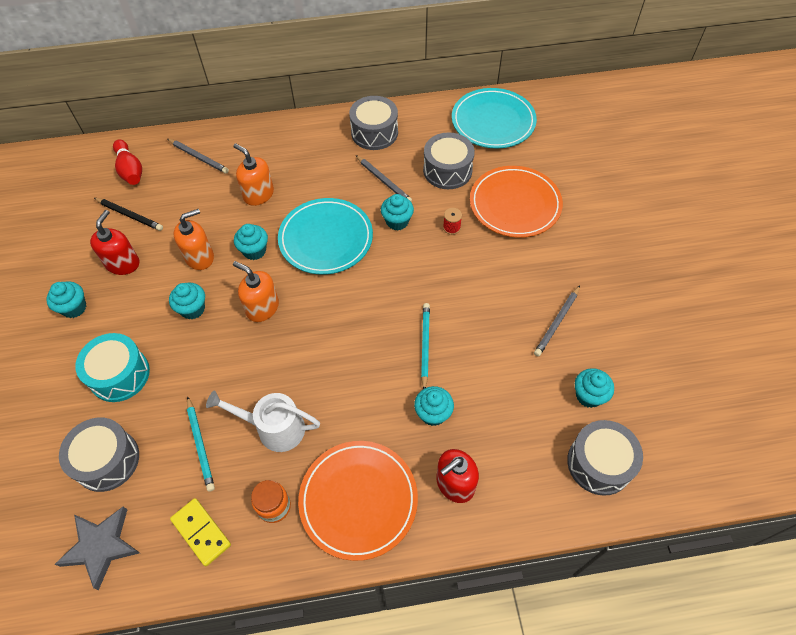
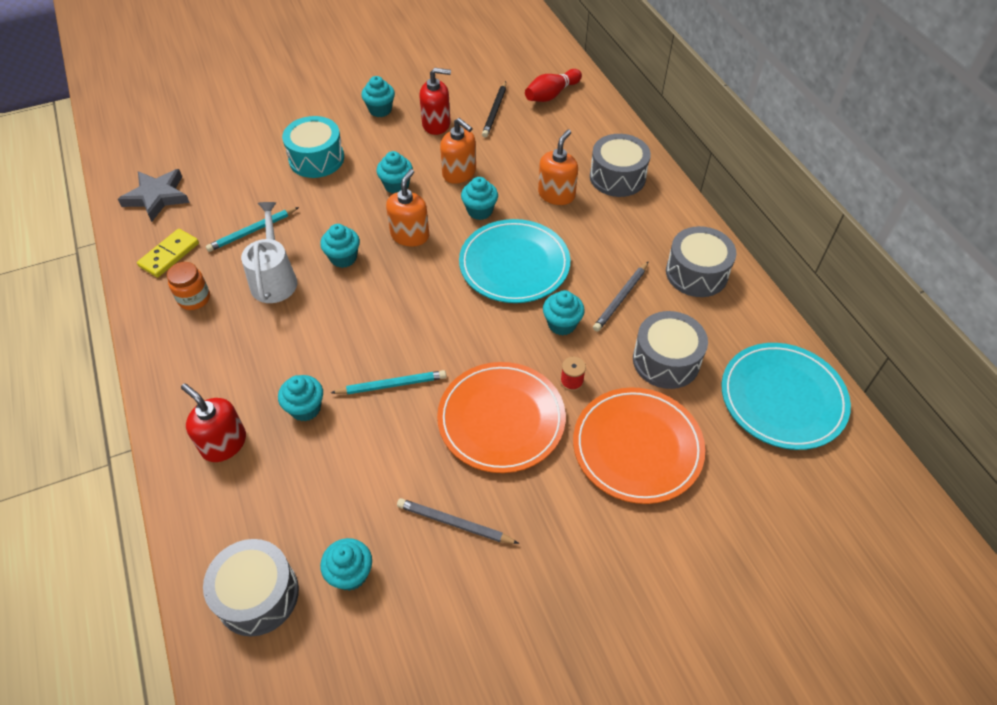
camera: 75 degrees right, 5 degrees down
(107, 460) = (233, 177): grey drum -> grey drum (617, 177)
(198, 157) = (589, 136): grey pencil -> none
(269, 365) = (343, 258): none -> turquoise cupcake
(358, 500) = (202, 362): orange plate -> orange plate (501, 419)

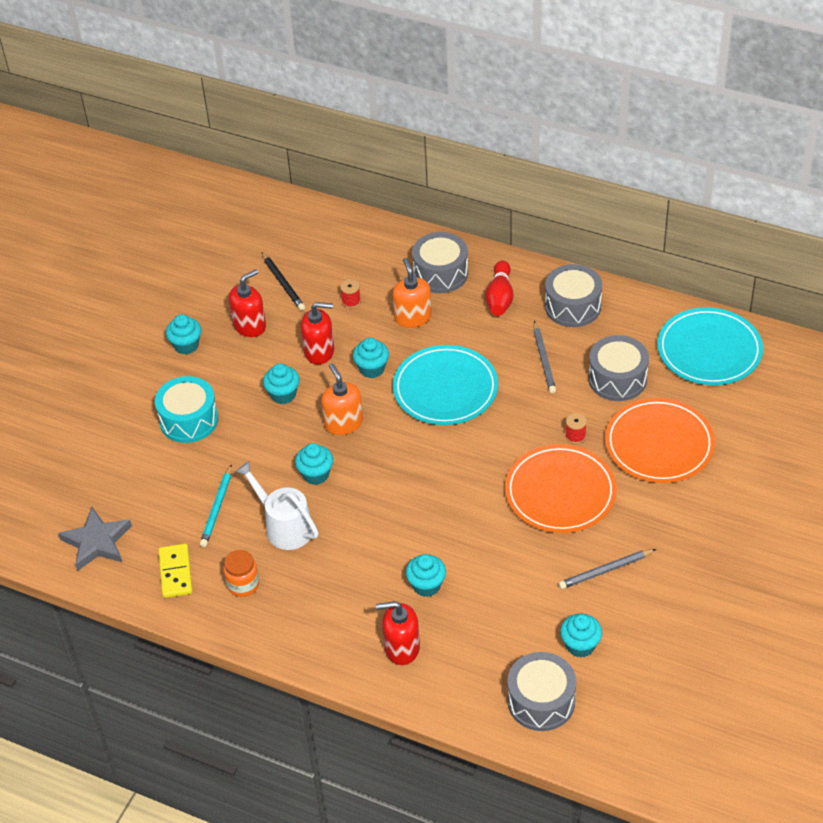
camera: 40 degrees left, 5 degrees down
(391, 385) = (464, 527): turquoise pencil -> none
(459, 173) = (319, 351): orange soap dispenser -> red soap dispenser
(526, 154) = (351, 301): none -> red spool
(551, 94) = (311, 239): red bowling pin -> red bowling pin (500, 297)
(562, 324) = (526, 405): turquoise cupcake -> none

